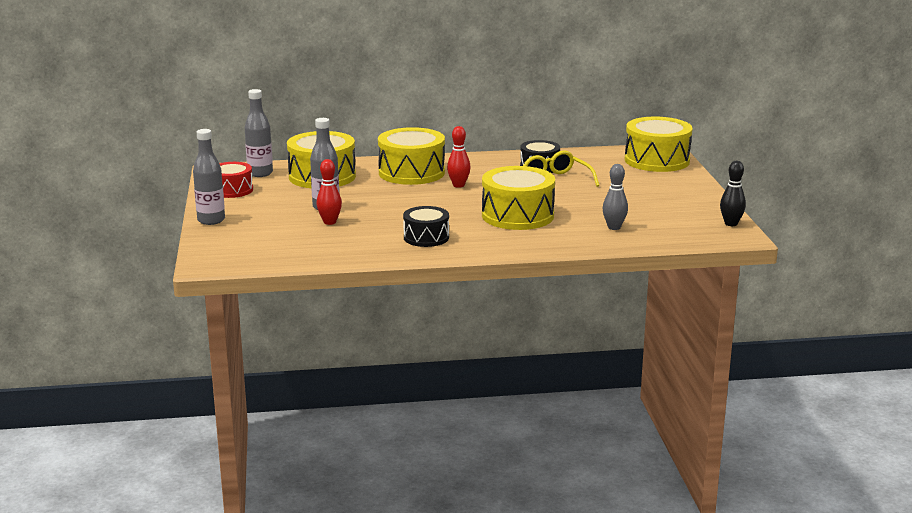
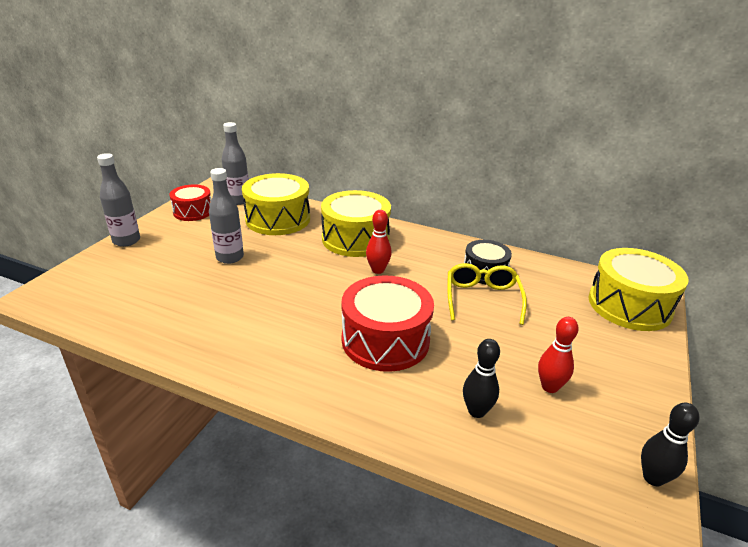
camera: 30 degrees right, 10 degrees up
(329, 222) = (205, 279): red bowling pin -> red bowling pin (549, 387)
(426, 237) = (255, 338): black drum -> none
(517, 216) = (385, 340): yellow drum -> red drum
(614, 227) = (476, 411): grey bowling pin -> black bowling pin

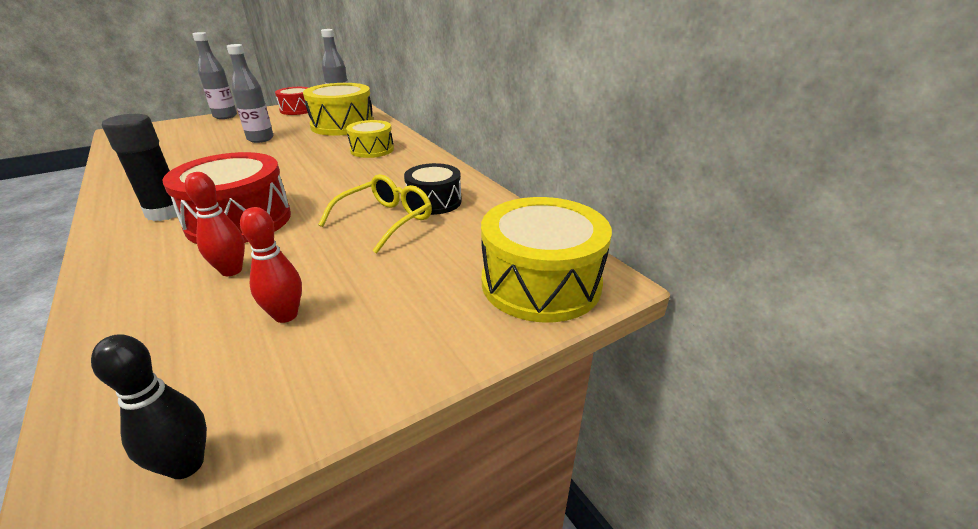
camera: 35 degrees right, 0 degrees up
(310, 358) = (166, 212): none -> black glue stick
(355, 239) = (372, 150): yellow drum -> yellow drum, size x0.60
(378, 270) = (342, 174): red bowling pin -> red bowling pin (231, 270)
(476, 411) = (183, 302): black bowling pin -> none

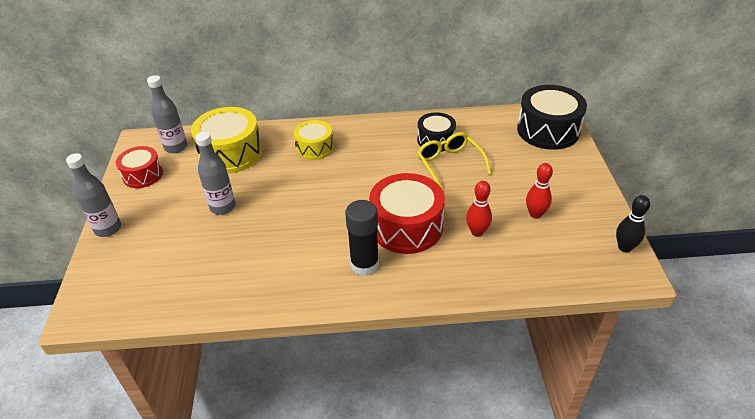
camera: 60 degrees left, 10 degrees up
(541, 283) = (548, 130): yellow drum -> black drum

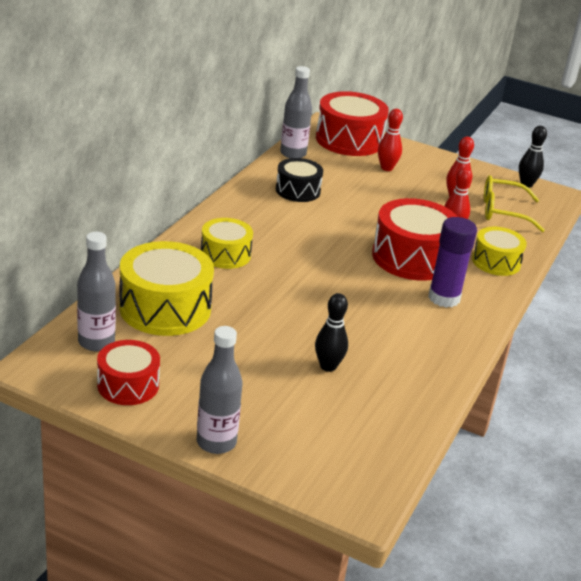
camera: 65 degrees left, 10 degrees down
(221, 241) = (328, 366): none -> black bowling pin
(222, 207) = (266, 346): grey bottle -> grey bottle (293, 154)
(364, 264) = (444, 298): black glue stick -> purple glue stick
(449, 164) = (344, 200): yellow glasses -> yellow glasses (503, 211)
(455, 275) = (496, 262): none -> yellow drum
(531, 163) = (386, 168): none -> red bowling pin
(548, 130) = (349, 140): black drum -> red drum

